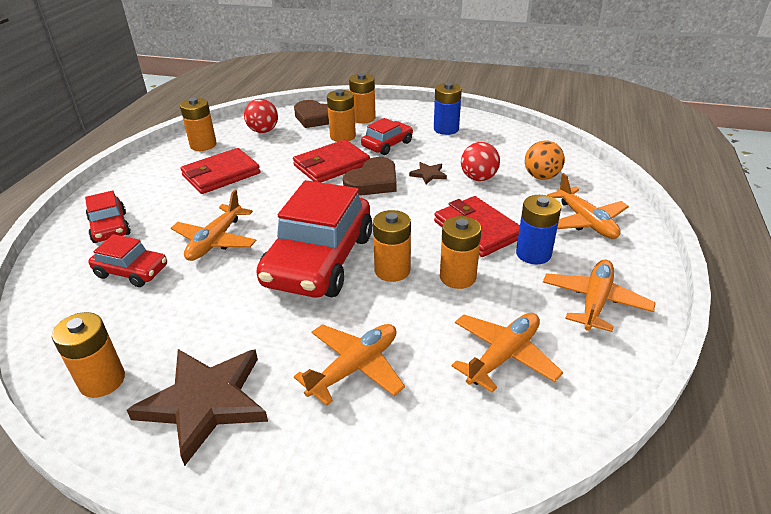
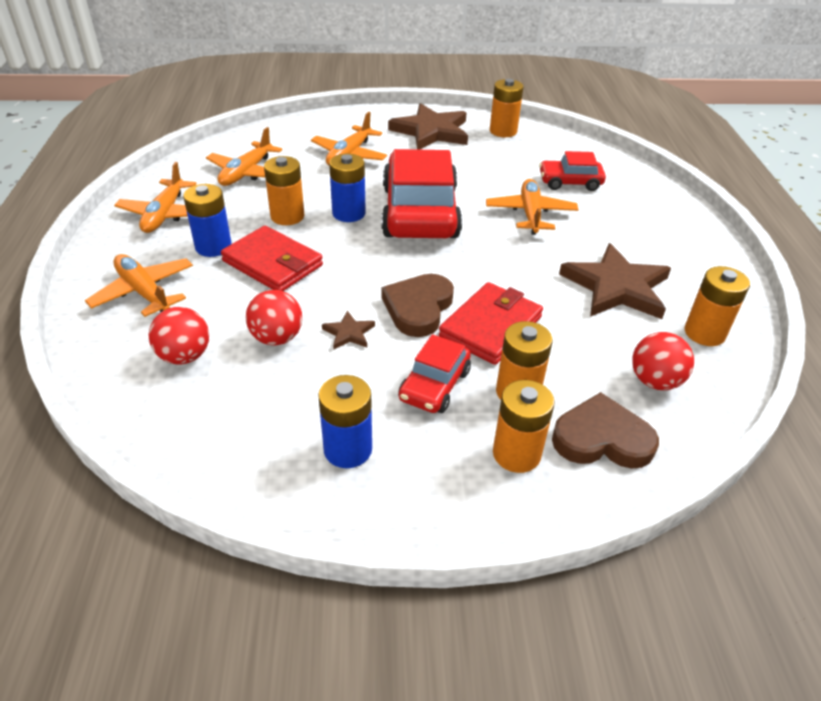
camera: 160 degrees right, 5 degrees up
(110, 227) = (644, 211): red car -> none
(221, 174) = (616, 287): red wallet -> brown star
(392, 270) = (349, 213): orange battery -> blue battery
(541, 177) = (184, 356): orange ball -> red ball

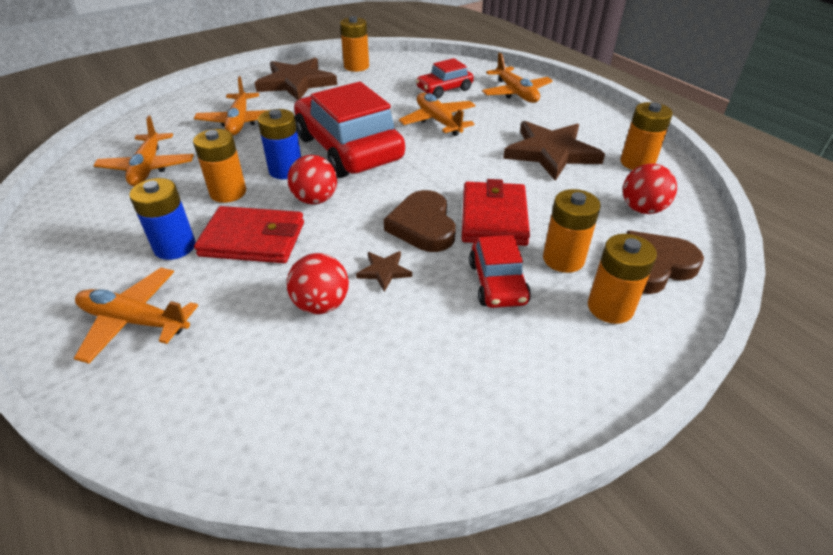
camera: 30 degrees left, 0 degrees up
(165, 214) = (89, 236): orange plane -> orange plane (516, 93)
(184, 356) = (241, 364): red ball -> red ball (315, 200)
(348, 449) = (481, 373): blue battery -> none

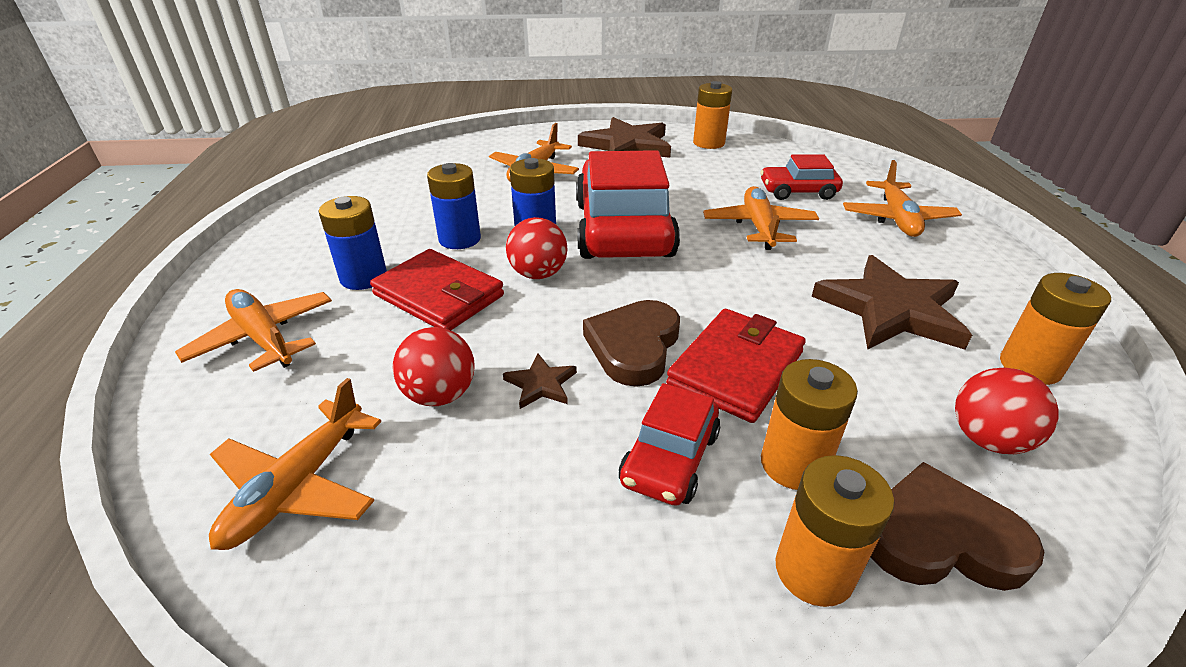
camera: 30 degrees right, 5 degrees down
(148, 168) = (412, 193): orange plane -> orange plane (298, 486)
(228, 192) = (460, 239): orange battery -> blue battery

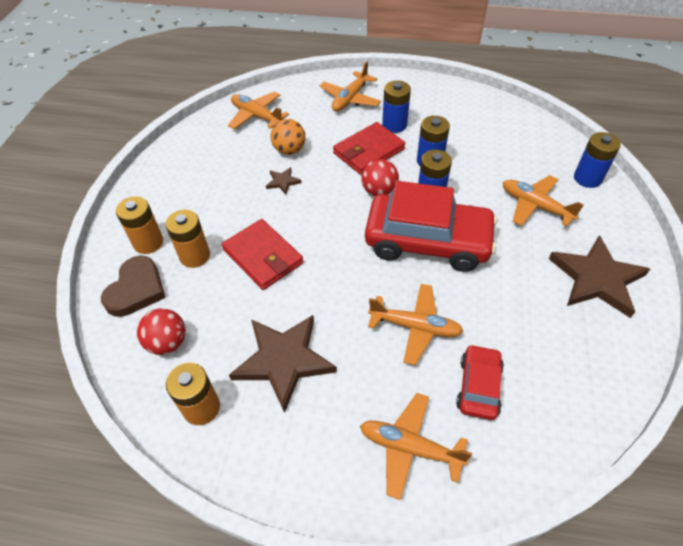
camera: 105 degrees right, 15 degrees up
(263, 338) = (350, 99): orange plane -> orange plane turned 150 degrees clockwise
(440, 395) = (289, 150): red ball -> orange ball
(480, 147) = (587, 178): none -> blue battery
(634, 346) = (297, 220): brown heart -> none
(670, 458) = (219, 215): red car -> none
(708, 143) = (608, 352): orange battery -> none

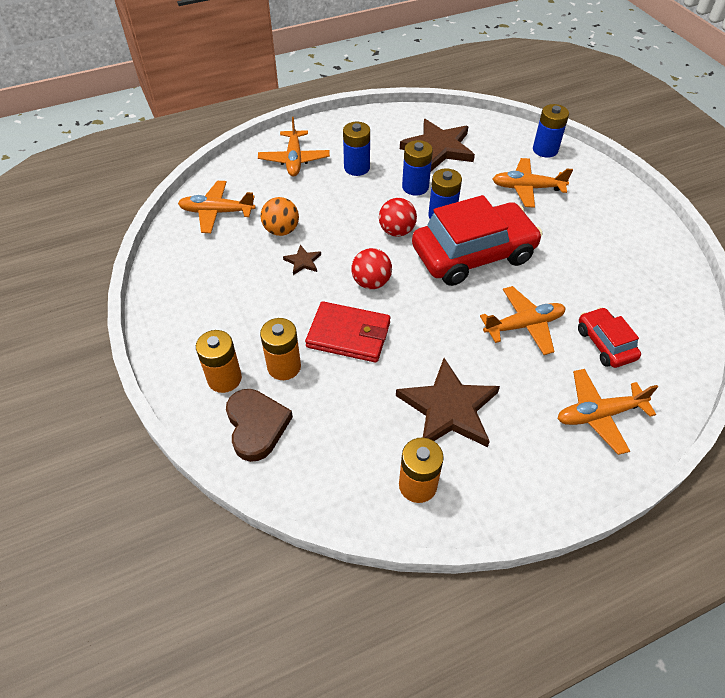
camera: 35 degrees left, 0 degrees up
(167, 342) = (334, 453): red ball -> red ball (371, 282)
(368, 151) = (355, 200): red wallet -> none
(596, 279) = (613, 223): brown star -> brown star (438, 148)

